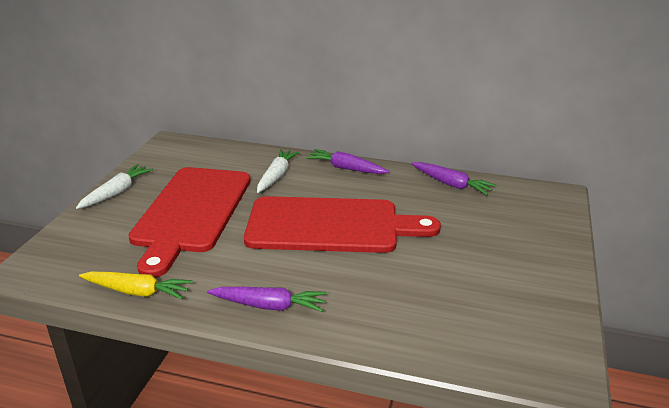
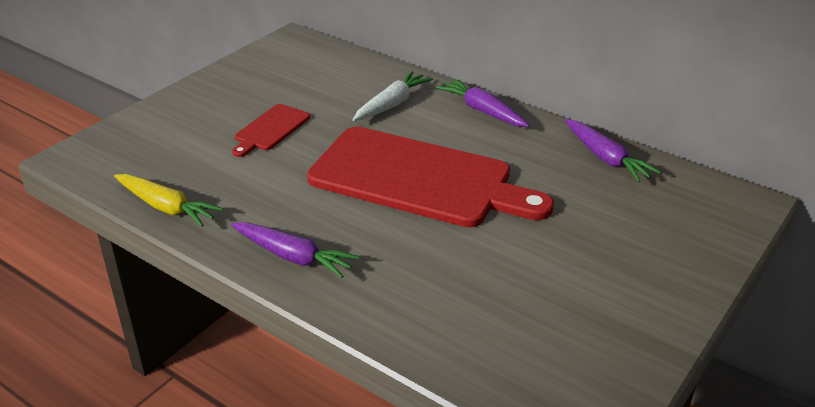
camera: 20 degrees right, 5 degrees up
(116, 192) = (204, 89): white carrot -> none
(191, 212) = (270, 129): red cutting board -> red cutting board, size x0.44

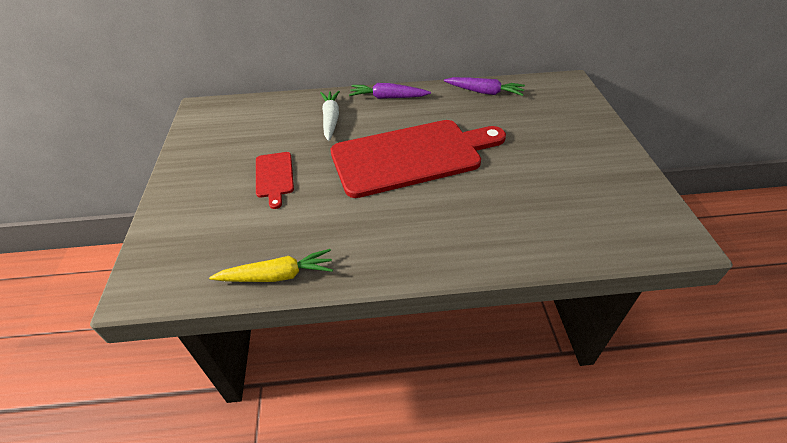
camera: 40 degrees left, 10 degrees up
(293, 257) = (412, 251): purple carrot -> none

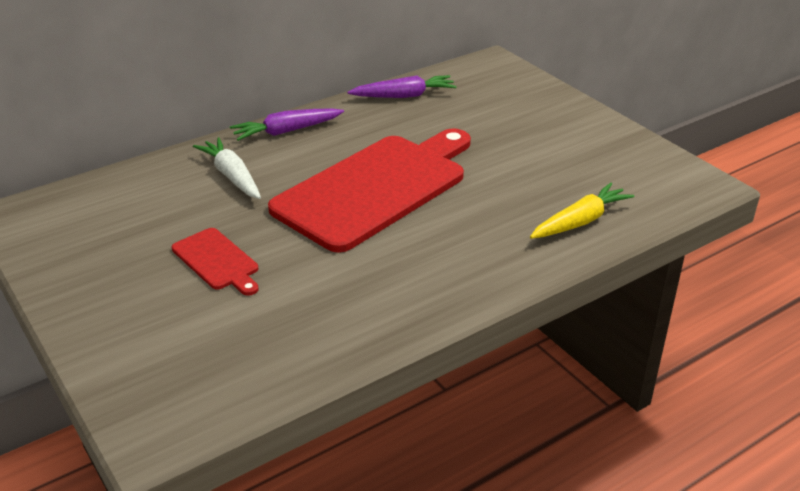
camera: 30 degrees left, 10 degrees down
(277, 275) = (324, 357): yellow carrot -> yellow carrot (580, 221)

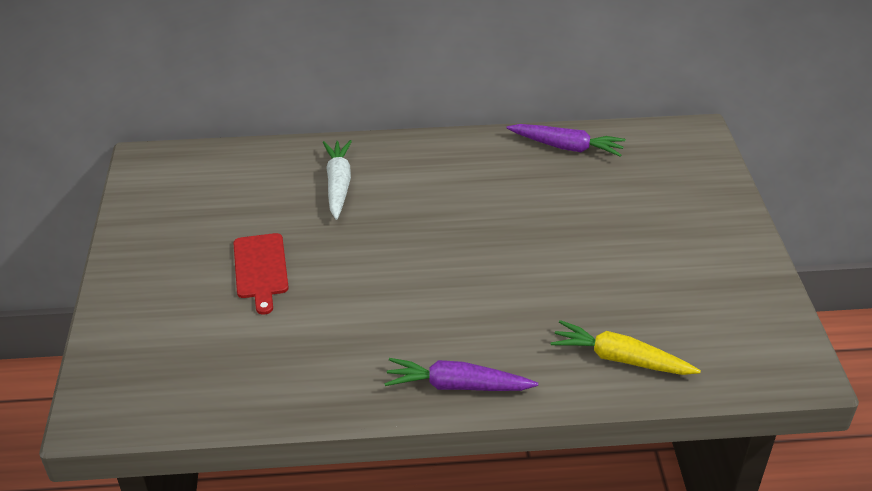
camera: 30 degrees right, 5 degrees up
(286, 131) = (423, 151): purple carrot -> purple carrot (457, 386)
(376, 188) = (453, 245): red cutting board -> none
(580, 221) = (620, 359): yellow carrot -> yellow carrot turned 150 degrees counterclockwise

